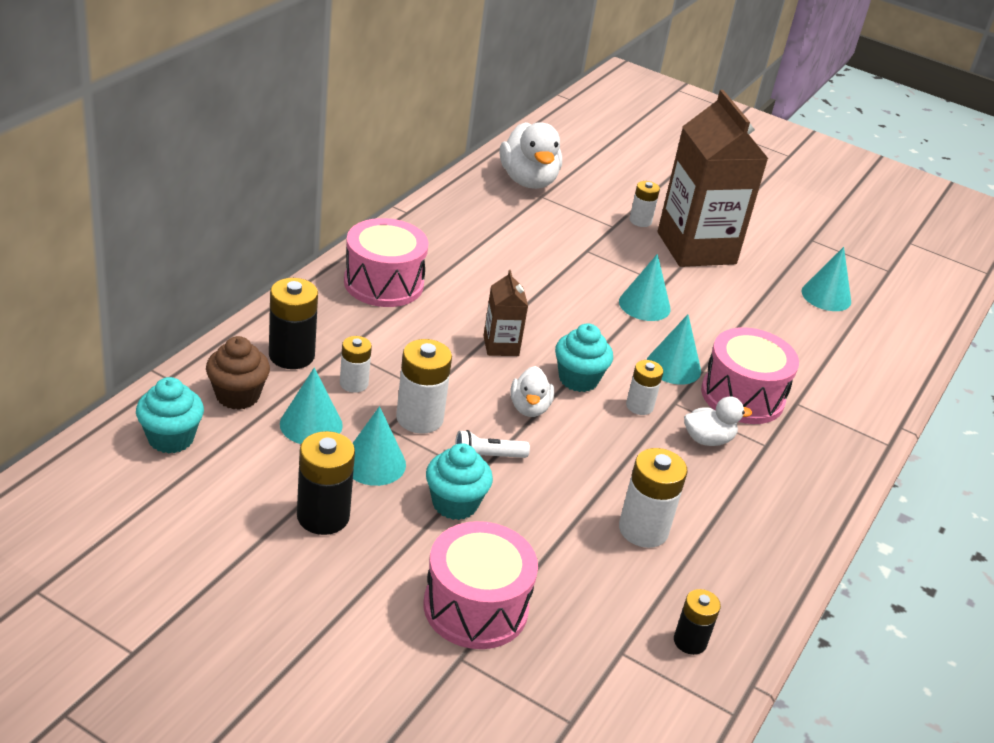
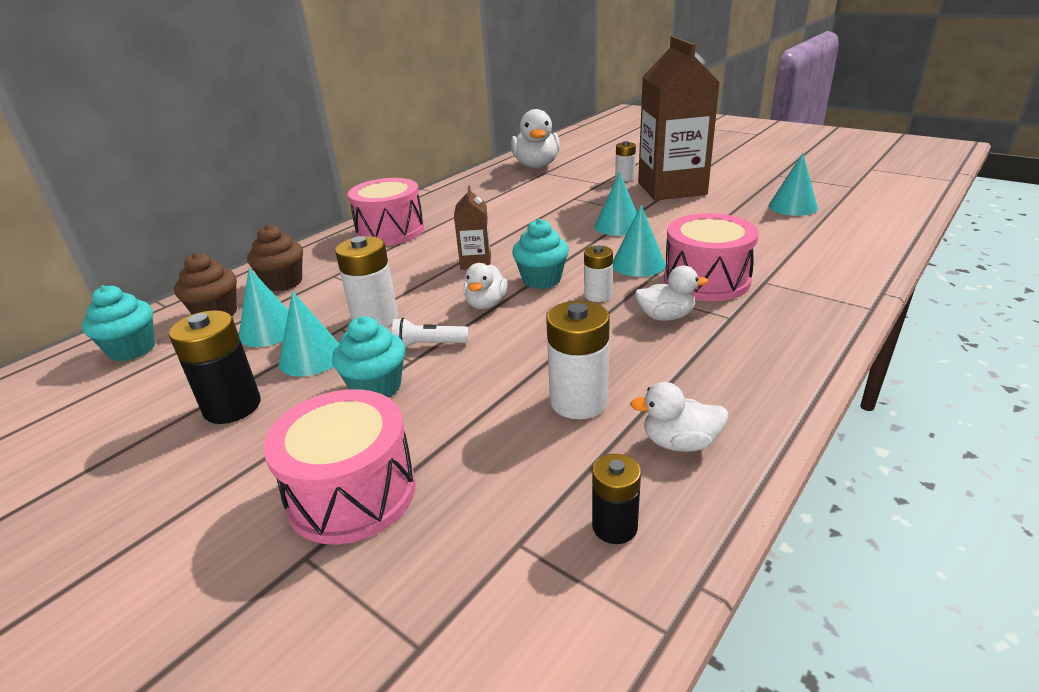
camera: 15 degrees right, 5 degrees down
(291, 355) = (283, 282): black battery -> brown cupcake
(354, 383) = (327, 298): white battery -> none
(731, 574) = (680, 443): none -> white duck

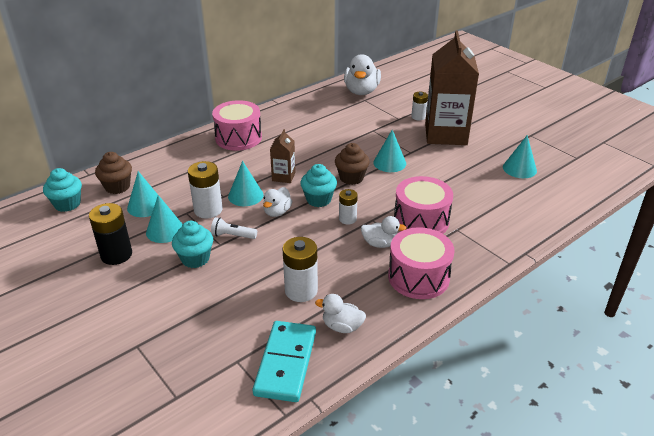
camera: 10 degrees right, 5 degrees up
(283, 282) = (161, 170): brown cupcake -> brown cupcake (351, 178)
(352, 493) = (166, 318): pink drum -> pink drum (418, 277)
(614, 526) = (286, 363): black battery -> turquoise domino
(638, 264) = (385, 199): turquoise cone -> turquoise cone (245, 195)

